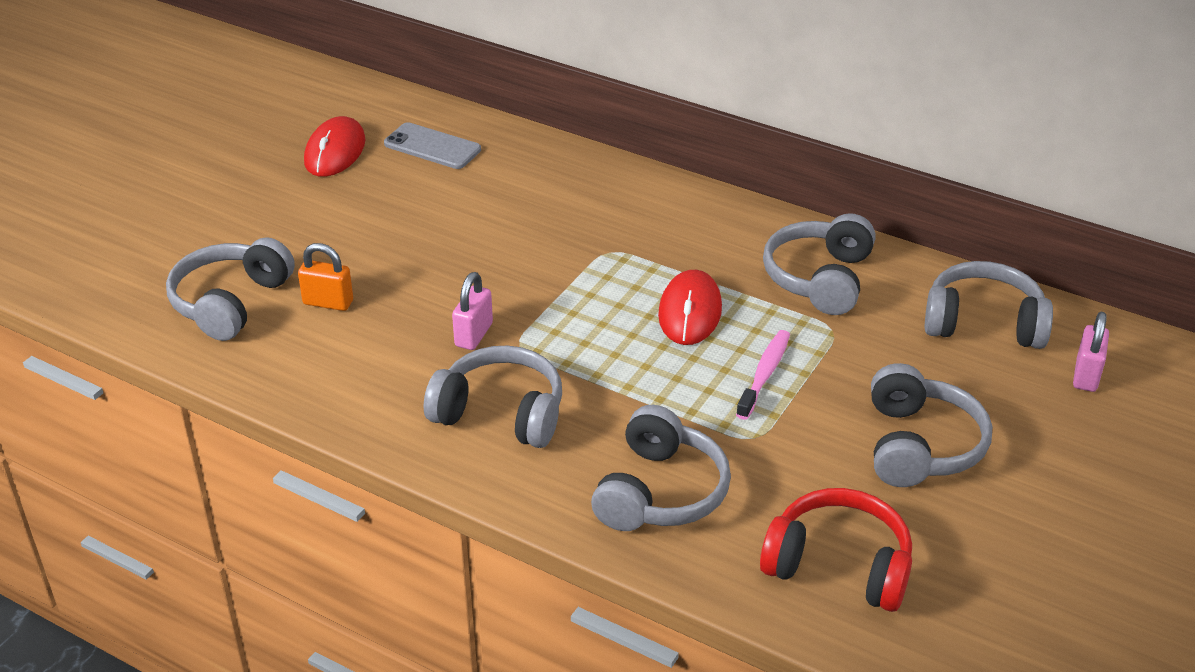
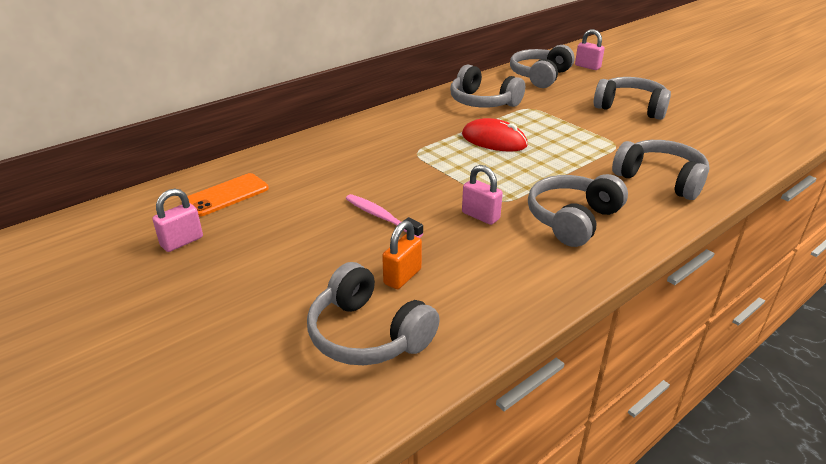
camera: 70 degrees left, 5 degrees down
(335, 151) = (182, 242): red mouse -> pink padlock
(432, 147) = (226, 195): grey phone -> orange phone
(764, 374) = (561, 131): pink toothbrush -> pink toothbrush (381, 216)
(839, 565) = (722, 144): red headphones -> none

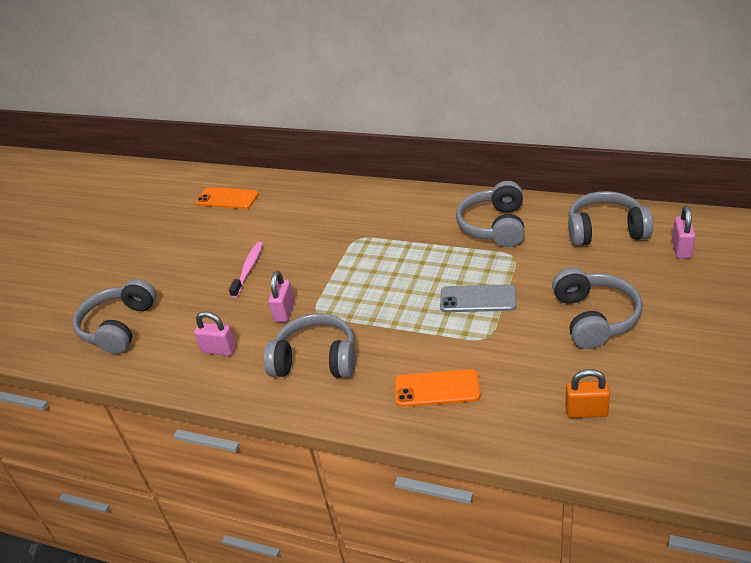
camera: 65 degrees right, 5 degrees up
(182, 242) = (166, 215): pink padlock -> pink padlock (219, 350)
(402, 276) = (184, 312): orange padlock -> orange padlock (586, 411)
(494, 140) = (419, 265): red mouse -> none
(566, 134) = (478, 299): none -> grey phone
(660, 179) = (437, 389): grey headphones -> orange phone

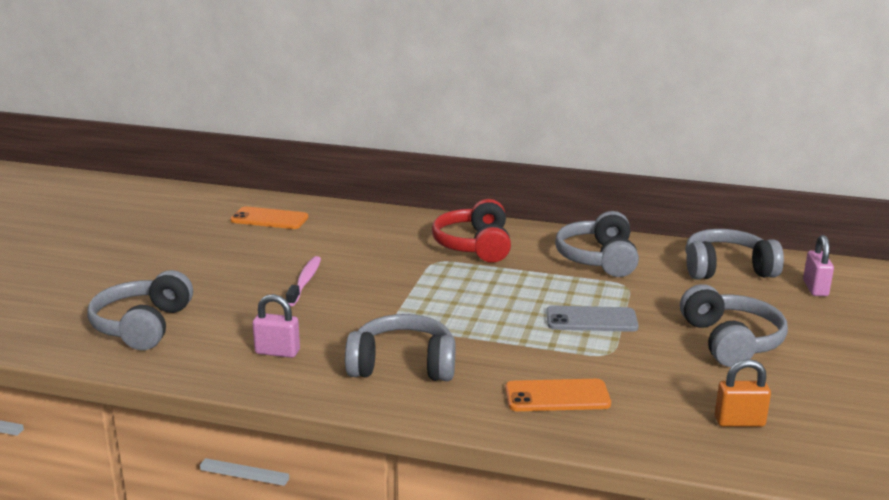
camera: 10 degrees left, 15 degrees down
(284, 312) = (356, 321): pink padlock -> none
(391, 218) = (474, 246): none -> red headphones

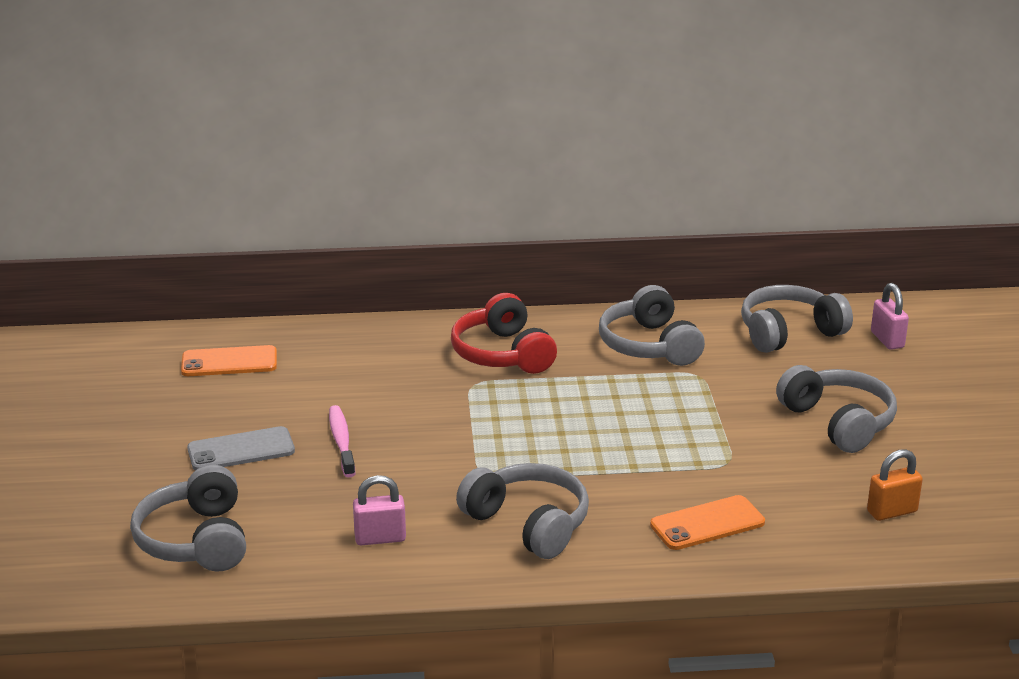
camera: 20 degrees left, 5 degrees up
(403, 365) = (528, 524): grey headphones -> grey headphones turned 60 degrees clockwise
(591, 320) = (687, 425): grey phone -> grey phone (241, 450)

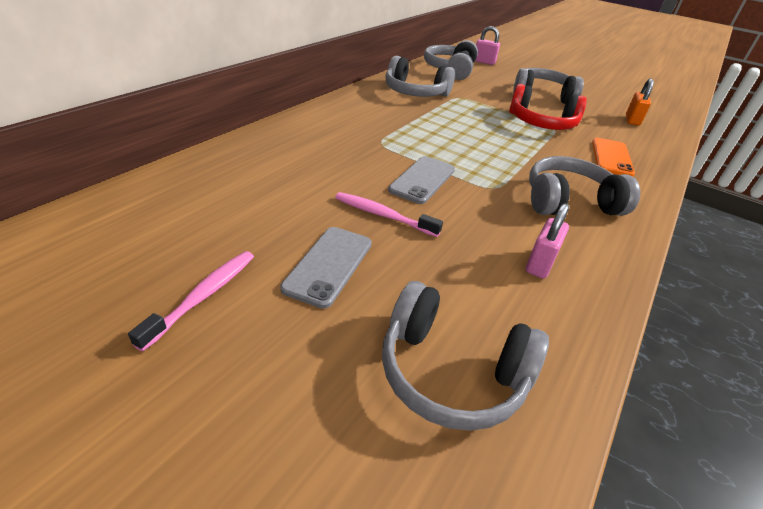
camera: 55 degrees left, 10 degrees up
(149, 425) = (204, 296): none -> pink toothbrush
(229, 362) = (186, 204): orange phone -> none
(435, 434) = (422, 180): none -> grey phone
(502, 354) = (361, 122): red headphones -> red headphones (541, 123)

